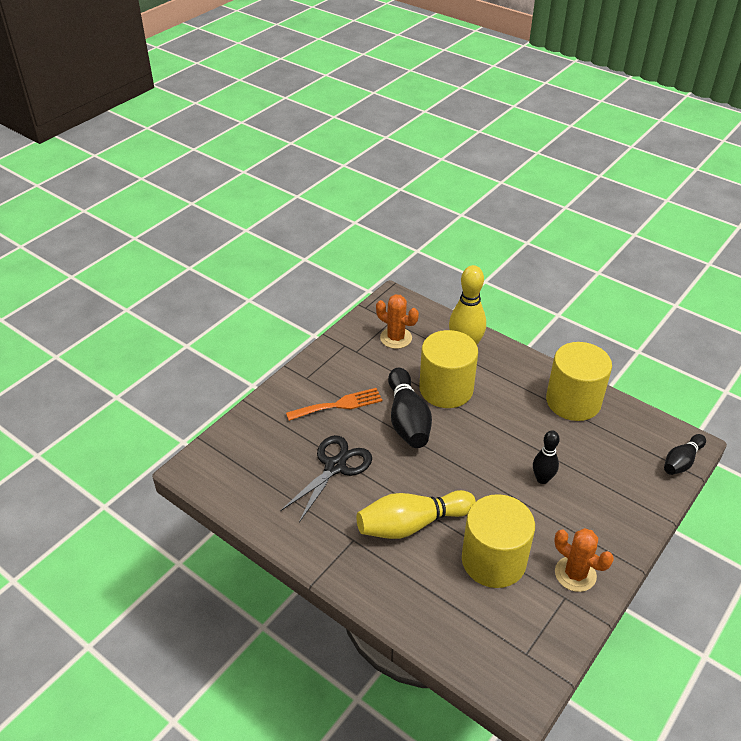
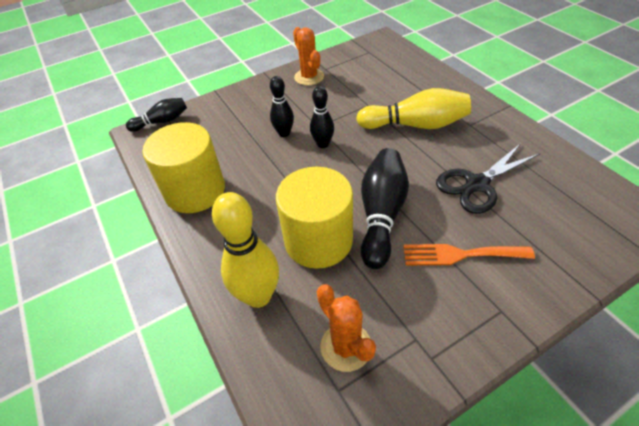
camera: 155 degrees left, 5 degrees up
(493, 560) = (361, 93): yellow cylinder -> none
(494, 475) = (323, 144): none -> black bowling pin

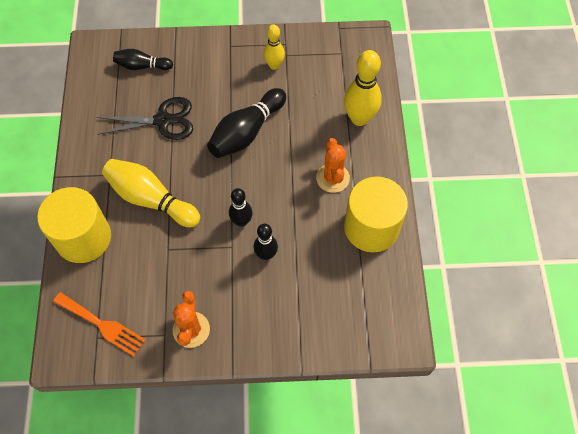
camera: 155 degrees left, 15 degrees up
(162, 122) = (376, 344): black bowling pin -> black bowling pin (142, 66)
(318, 241) = (301, 135): yellow cylinder -> yellow cylinder (83, 238)
(346, 347) = (325, 68): orange cactus -> orange cactus (332, 178)
(418, 313) = (274, 65): none -> yellow bowling pin
(460, 254) = (222, 82): orange fork -> orange fork (102, 325)

